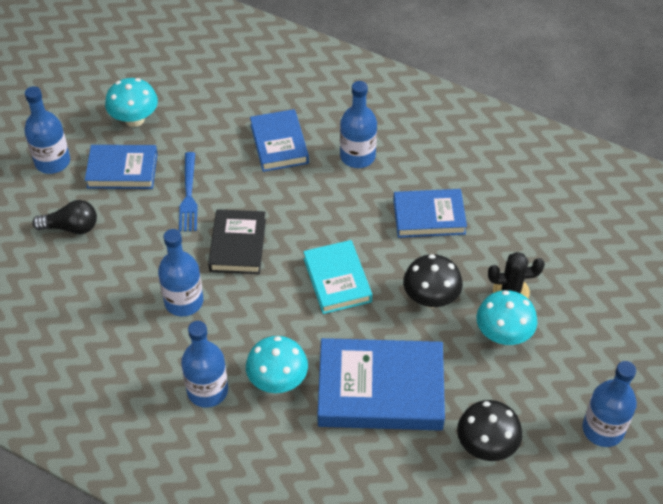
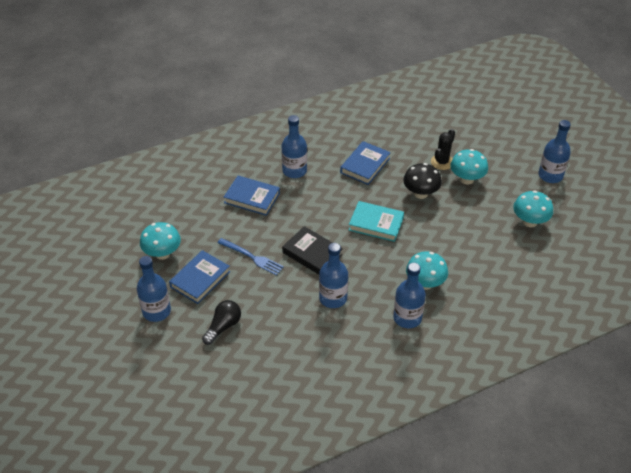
camera: 55 degrees left, 5 degrees down
(380, 389) = (464, 244): blue book -> none
(486, 446) = (529, 222): black mushroom -> turquoise mushroom

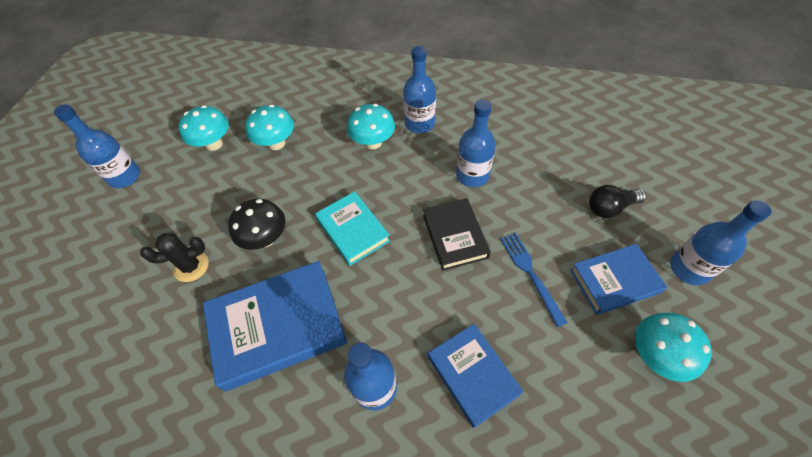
camera: 140 degrees left, 10 degrees up
(365, 165) = (278, 326): blue book -> blue book, size x1.63
(467, 179) = (199, 225): turquoise mushroom -> turquoise mushroom (276, 143)

